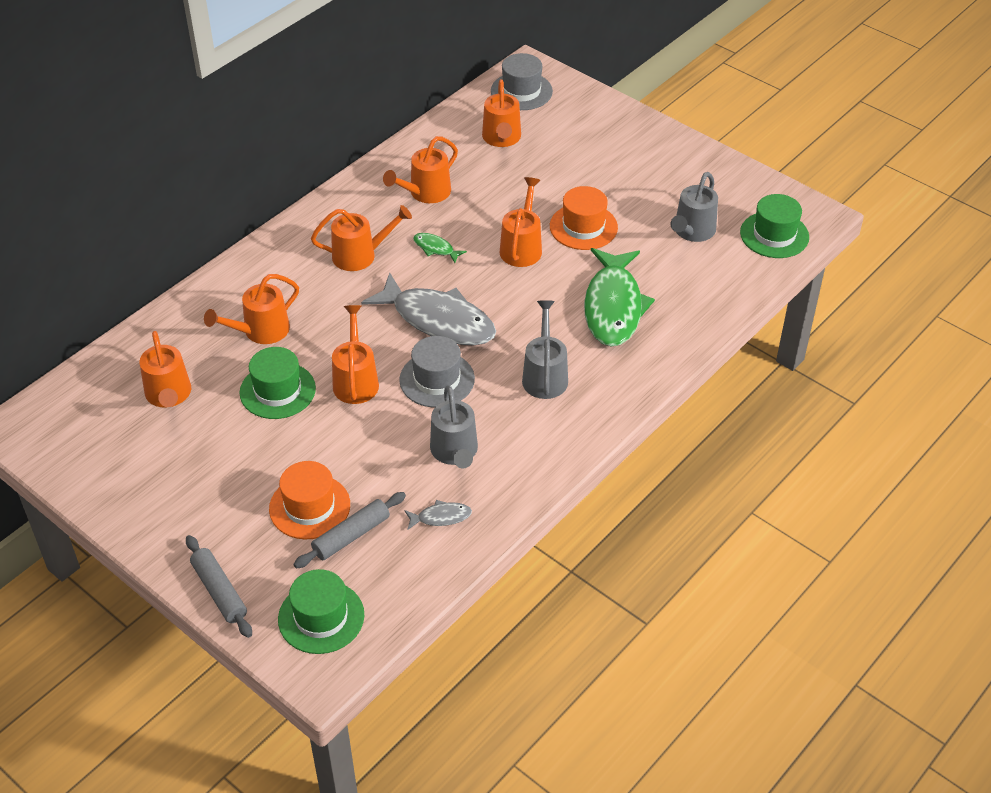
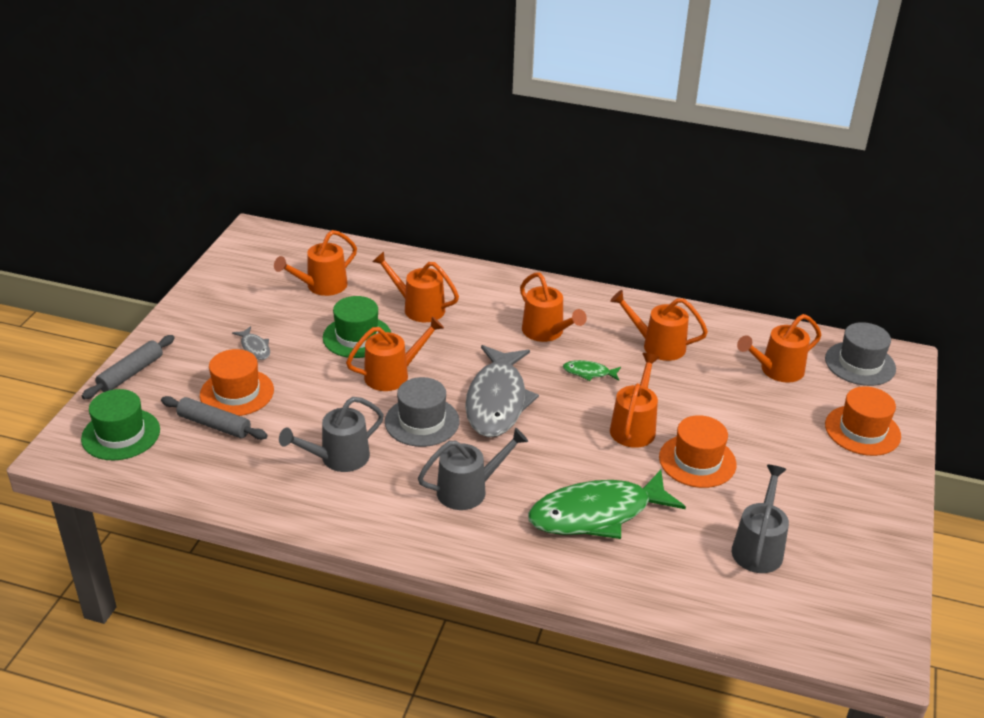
camera: 65 degrees right, 10 degrees down
(435, 248) = (589, 373): green fish -> green fish turned 90 degrees counterclockwise
(441, 517) = (256, 472): grey fish -> grey fish (254, 348)
(522, 247) = (634, 426): orange watering can -> orange watering can turned 60 degrees counterclockwise
(598, 125) = (862, 430): none -> orange hat
(692, 232) = (758, 547): grey watering can -> grey watering can turned 105 degrees clockwise
(774, 235) = (813, 621): green hat -> none

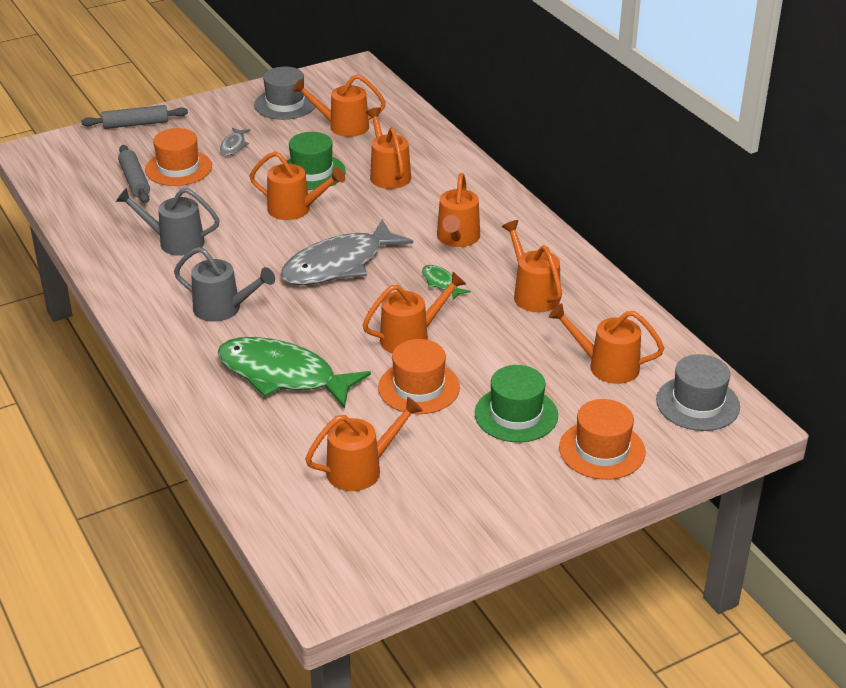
camera: 45 degrees right, 0 degrees up
(121, 434) = (75, 158): green hat -> green hat (516, 414)
(422, 421) = (265, 249): grey hat -> grey hat (285, 104)
(758, 547) = (362, 469): grey watering can -> orange watering can

